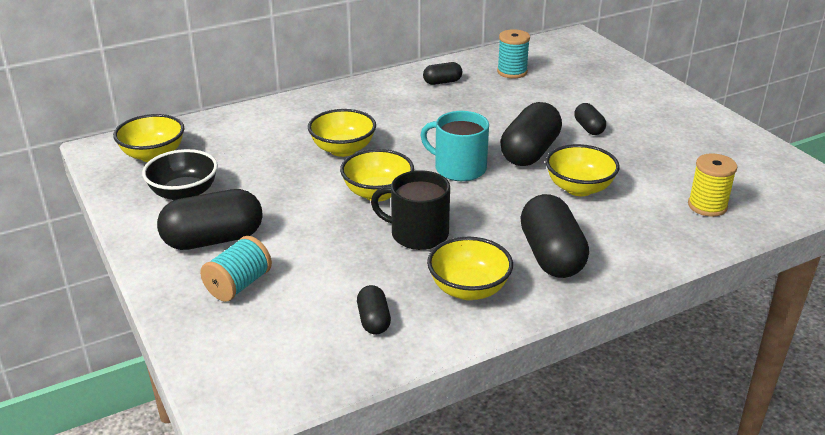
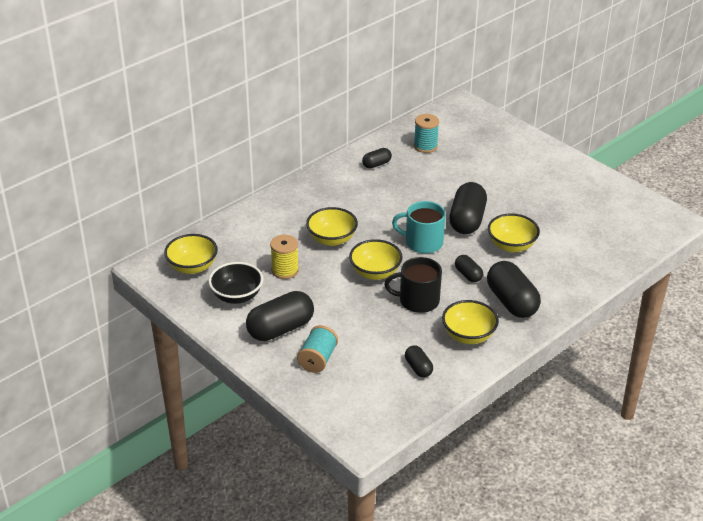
camera: 15 degrees left, 5 degrees up
(588, 128) = (501, 192): black capsule -> black capsule (468, 275)
(707, 206) = (600, 246): yellow spool -> yellow spool (285, 270)

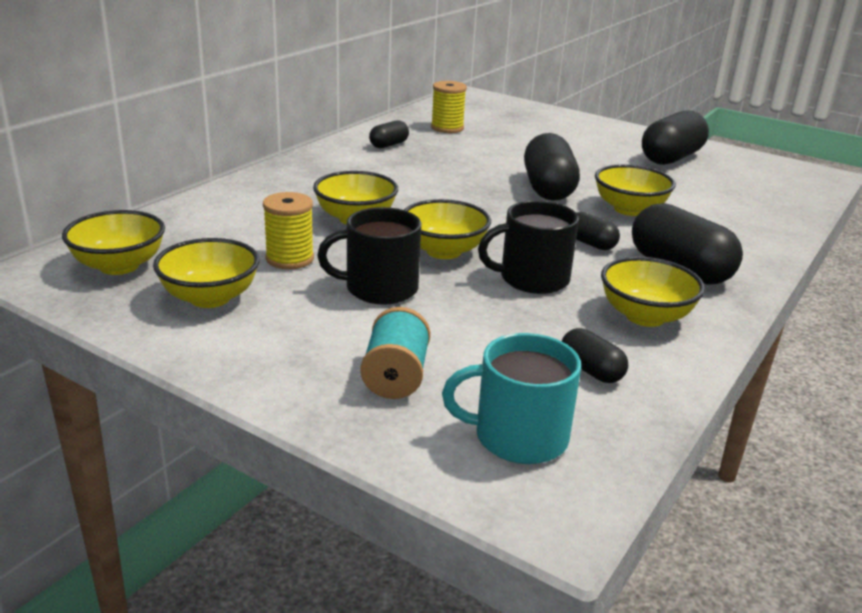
camera: 15 degrees left, 10 degrees down
(237, 296) = (210, 298): black bowl -> yellow bowl
(280, 329) = (306, 337): black capsule -> black capsule (671, 158)
(328, 299) = (379, 288): none -> black mug
(423, 242) = (498, 213): turquoise mug -> turquoise mug (518, 437)
(425, 146) = (447, 128): turquoise spool -> yellow spool

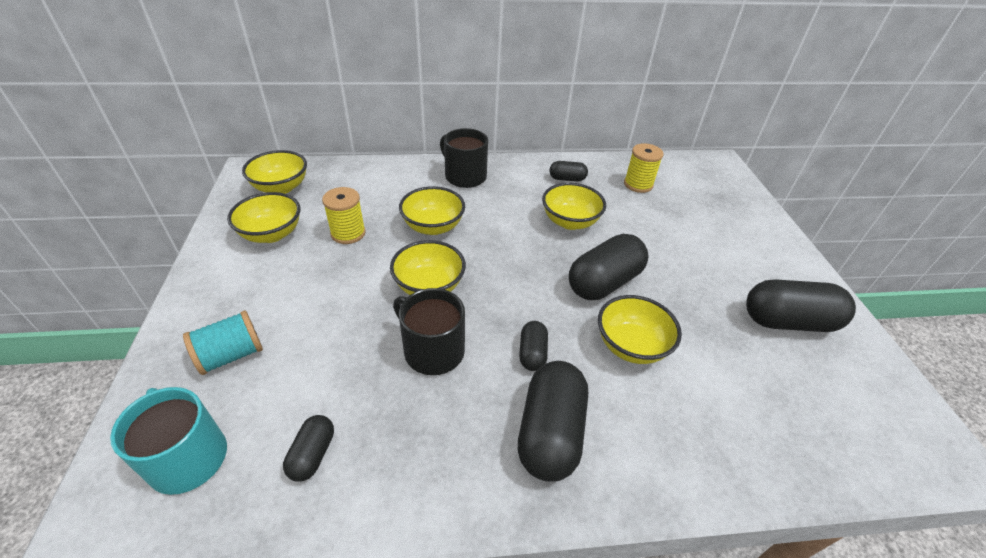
camera: 50 degrees right, 15 degrees up
(379, 288) = (344, 287): black mug -> black mug (464, 176)
(645, 316) = (434, 448): yellow bowl -> yellow bowl (570, 222)

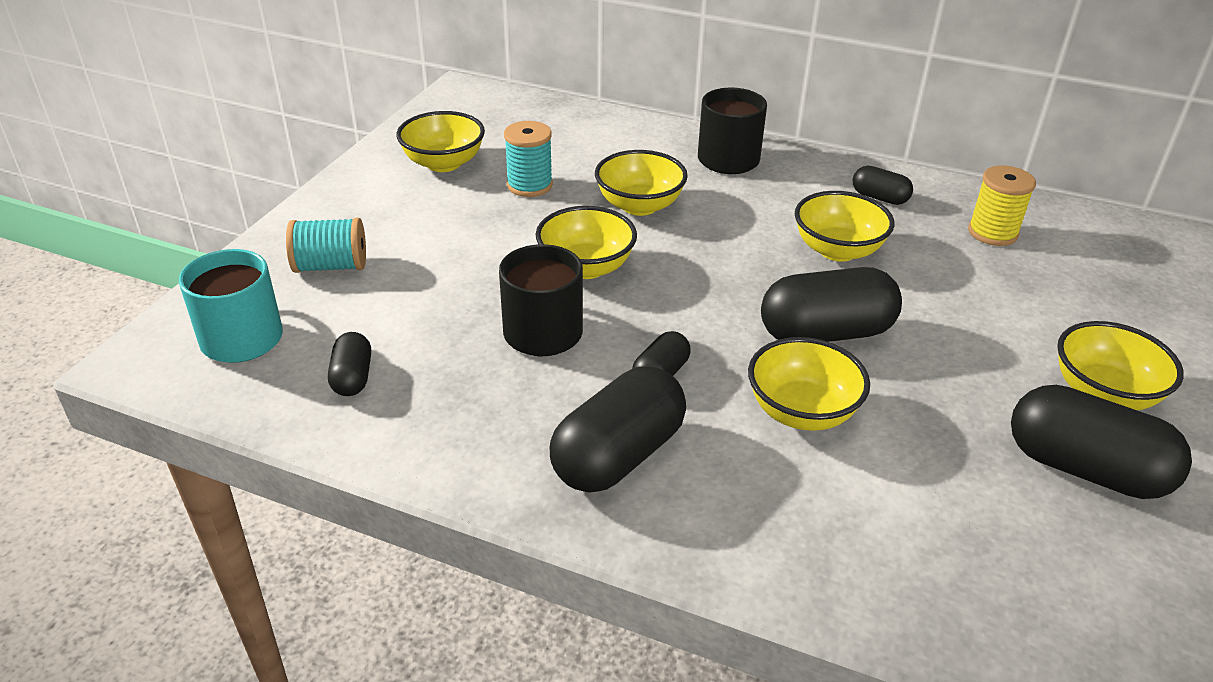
camera: 30 degrees right, 5 degrees down
(281, 187) = (485, 117): yellow bowl -> yellow bowl (1103, 393)
(312, 454) = (352, 377): black capsule -> black capsule turned 45 degrees counterclockwise
(348, 233) = (529, 185): yellow spool -> turquoise spool

